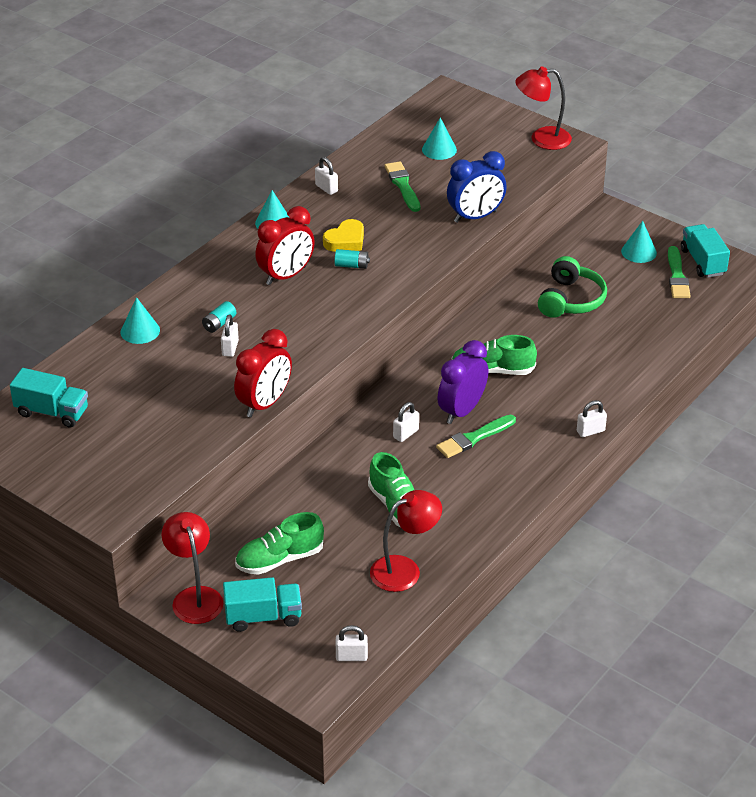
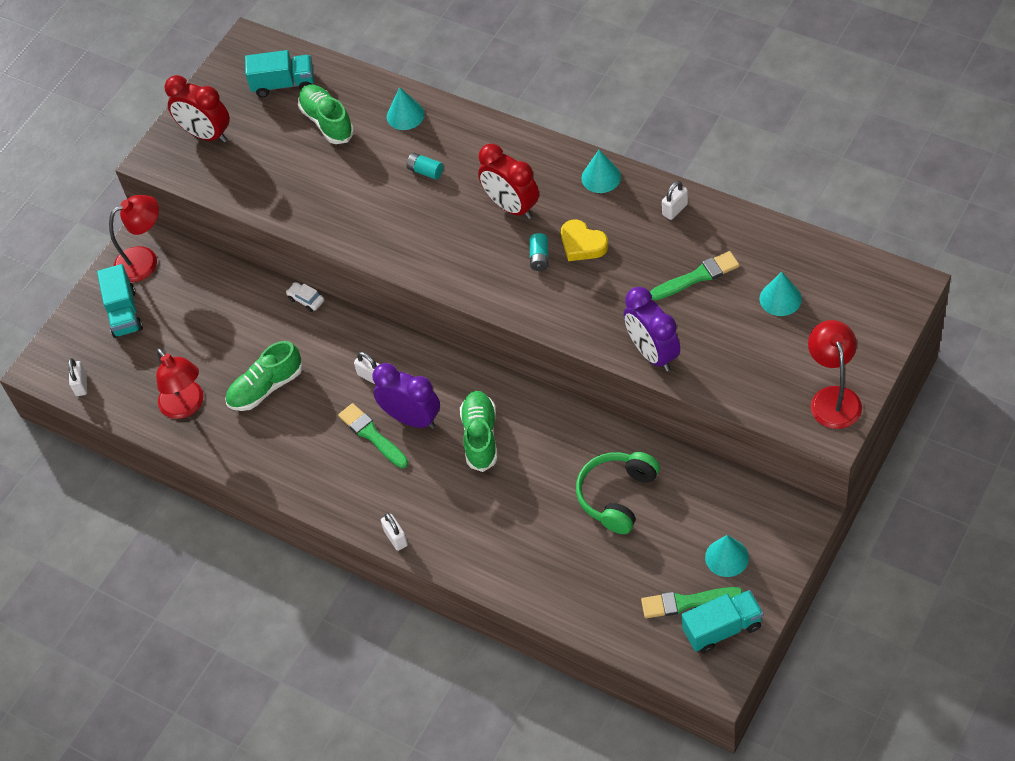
camera: 90 degrees right, 15 degrees up
(52, 412) = (283, 84): turquoise truck -> turquoise truck turned 105 degrees counterclockwise
(230, 348) = (389, 188): white padlock -> none
(264, 404) = (311, 231): red clock -> red clock (206, 135)
(279, 559) = (193, 310): green shoe -> green shoe (327, 122)
(297, 472) = (306, 300): none -> white car
(475, 217) = (652, 353): blue clock -> purple clock
(570, 300) = (617, 496): green headphones -> green headphones turned 105 degrees clockwise

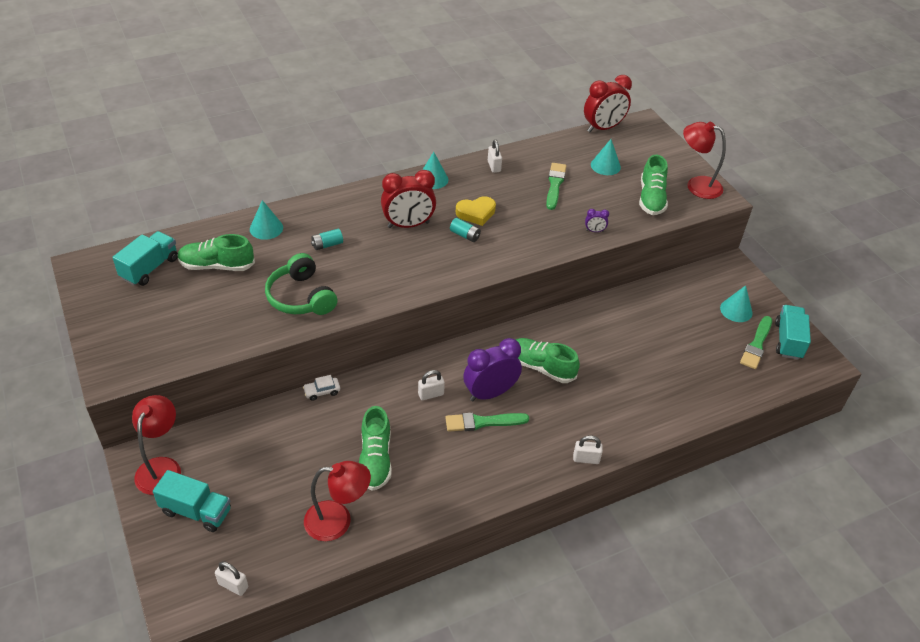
camera: 65 degrees left, 10 degrees down
(206, 135) = (133, 333): red clock -> red clock (603, 128)
(617, 496) = (649, 330): green headphones -> green headphones (301, 297)
(652, 353) = (594, 231): purple clock -> purple clock, size x0.43
(762, 370) = (651, 198): none -> green shoe

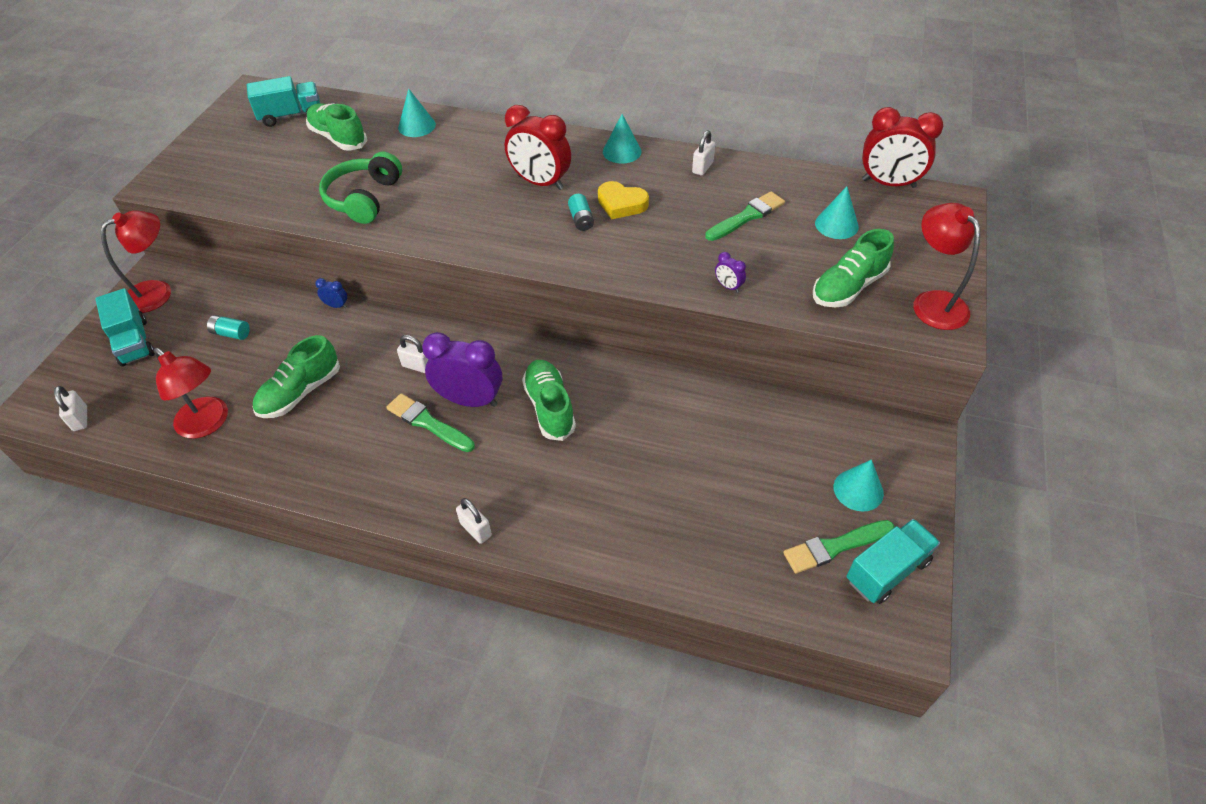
camera: 45 degrees right, 5 degrees up
(322, 391) = (336, 306): white car -> blue clock
(327, 245) = (445, 165): turquoise battery -> turquoise battery (231, 333)

